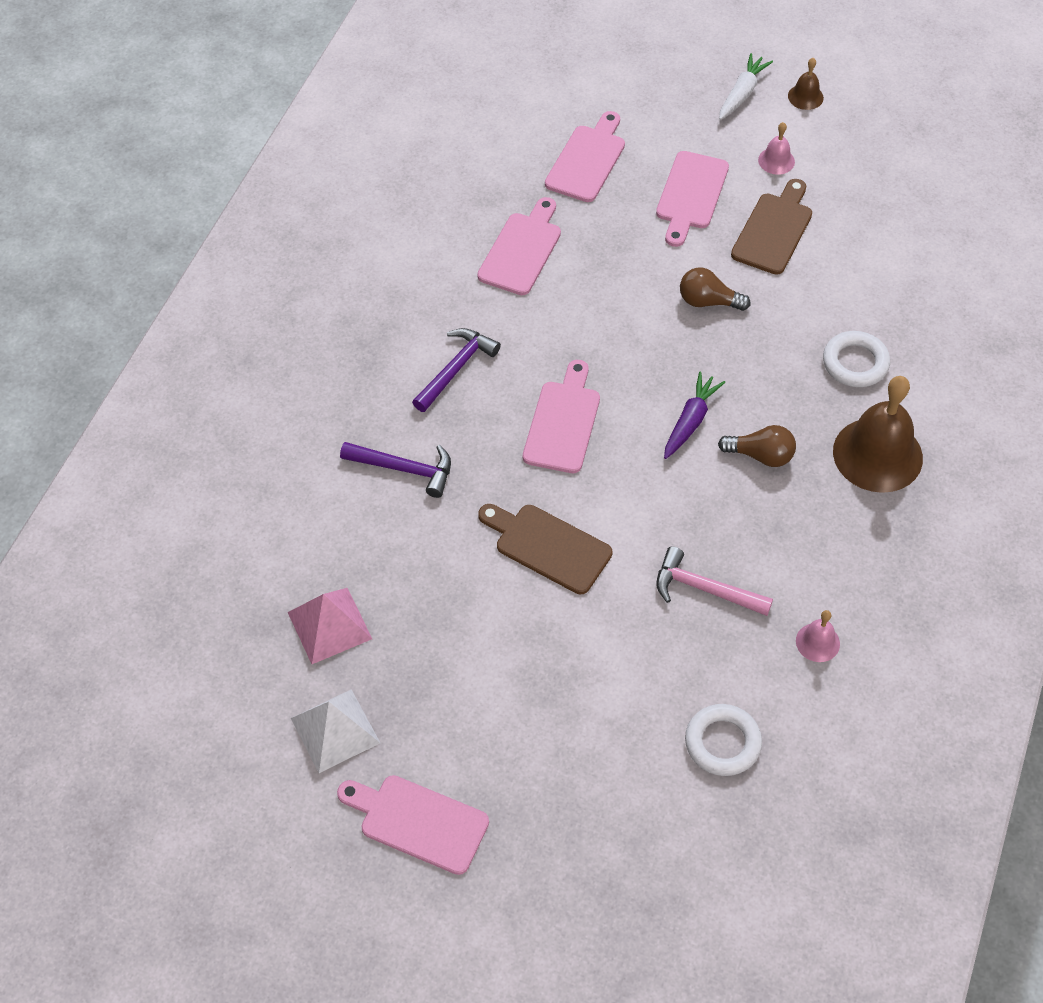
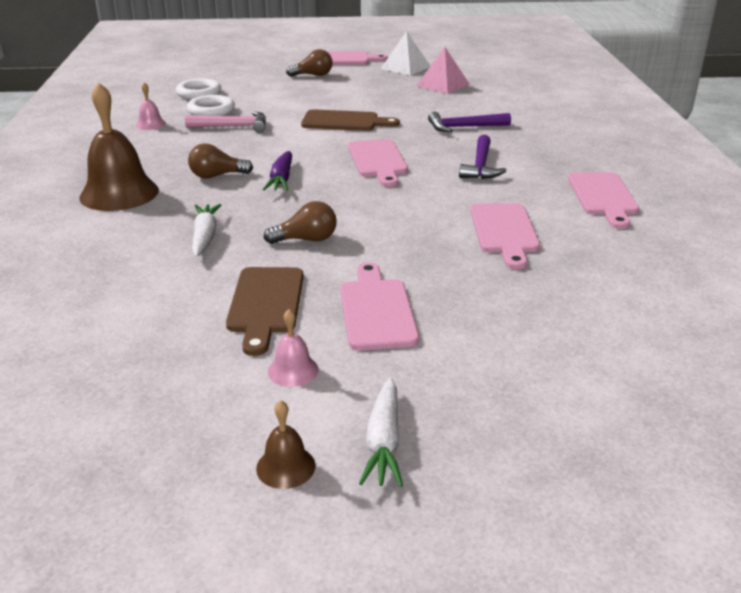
camera: 155 degrees right, 25 degrees down
(508, 755) = (313, 75): none -> brown light bulb
(587, 160) = (514, 310): pink cutting board -> pink cutting board (603, 197)
(801, 339) = (205, 237): none -> white carrot
(855, 363) = (148, 234): white ring -> white ring (211, 111)

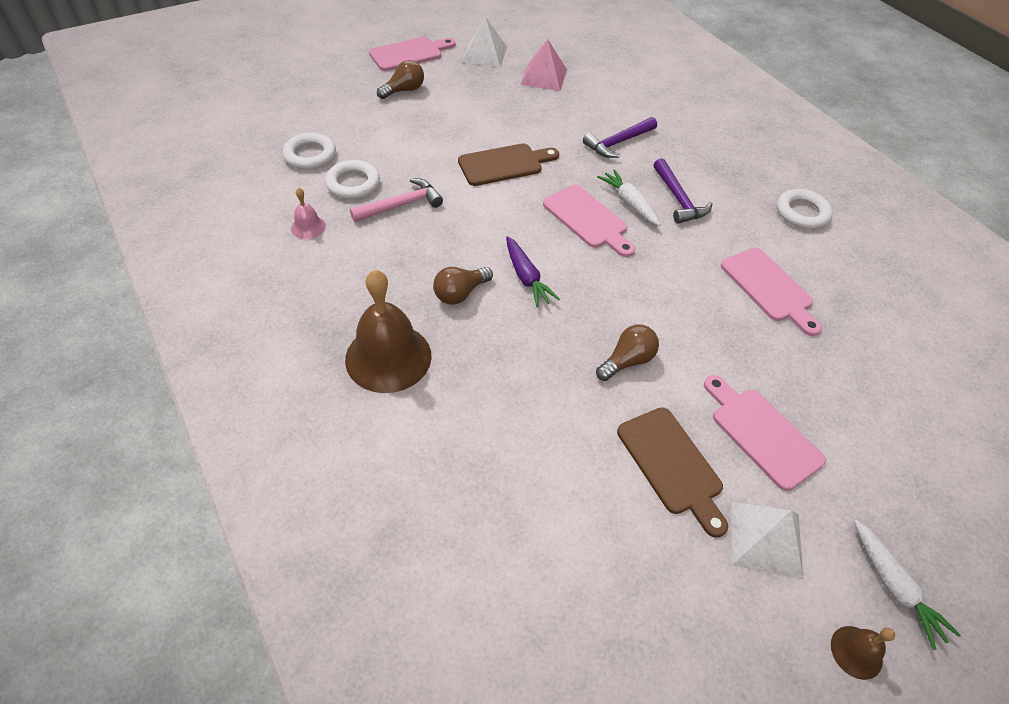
camera: 30 degrees left, 20 degrees up
(205, 237) = (536, 392): white carrot -> white carrot (629, 203)
(293, 370) = (766, 539): pink bell -> white pyramid
(603, 197) = (802, 213): pink cutting board -> white ring

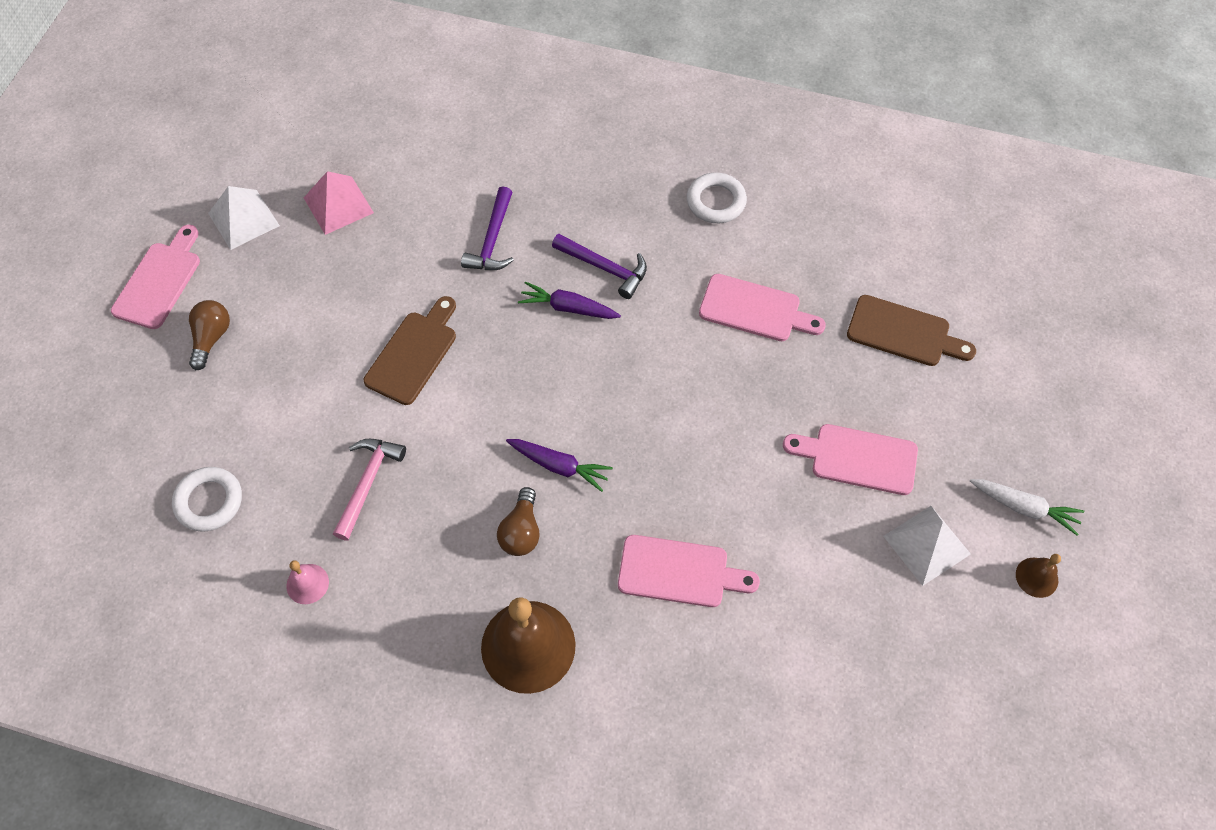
camera: 40 degrees left, 10 degrees up
(353, 184) = (293, 498): white ring -> none
(588, 219) = (550, 357): pink cutting board -> pink cutting board (679, 572)
(627, 361) = (712, 479): brown light bulb -> none
(629, 203) = (569, 308): white carrot -> purple carrot
(672, 465) = (822, 543): brown cutting board -> brown cutting board (903, 333)

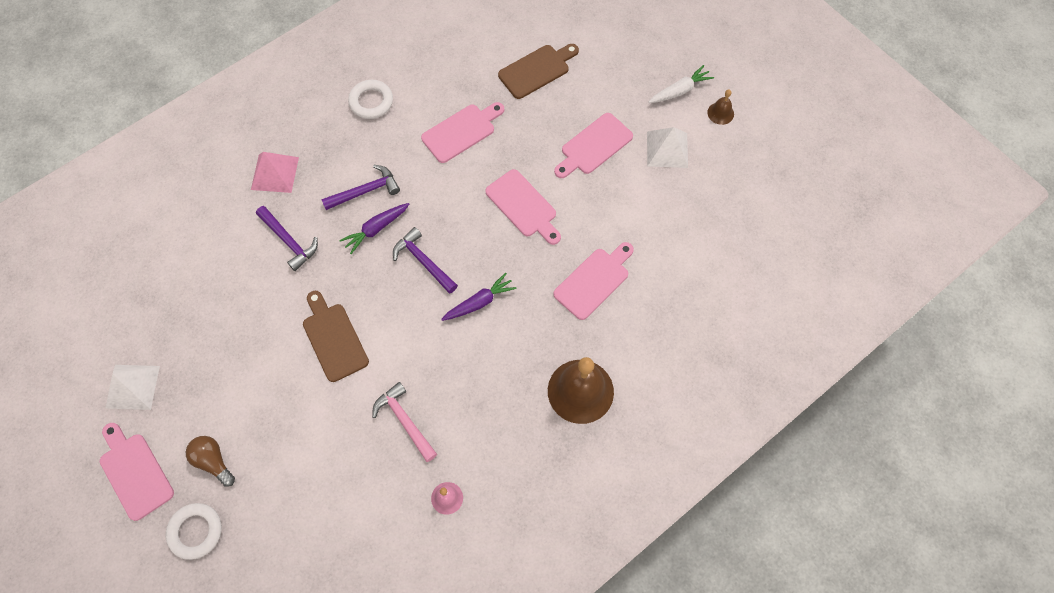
camera: 55 degrees left, 5 degrees up
(209, 501) = (340, 530): white ring -> white ring (195, 531)
(338, 205) = (177, 318): pink pyramid -> pink pyramid (274, 173)
(521, 531) = (505, 350): brown light bulb -> none
(566, 378) = (423, 261): none -> purple hammer
(714, 433) = (523, 206): none -> pink cutting board

